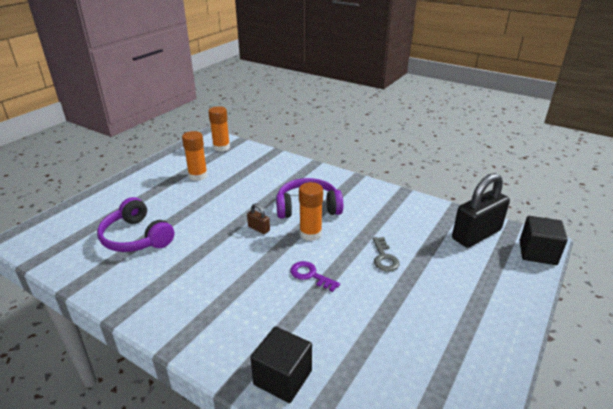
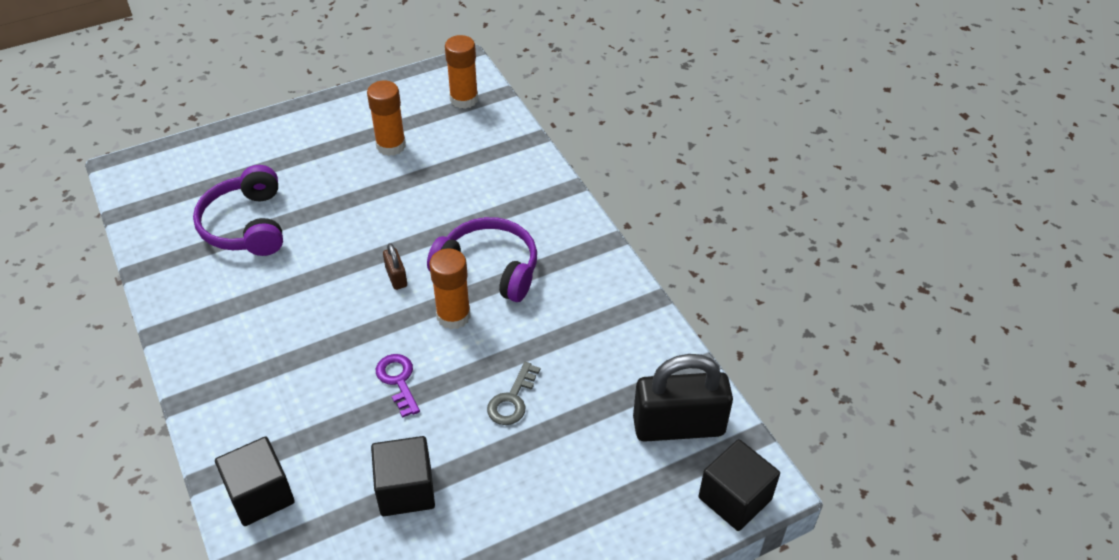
camera: 30 degrees right, 15 degrees up
(374, 328) = (406, 490): none -> black cube

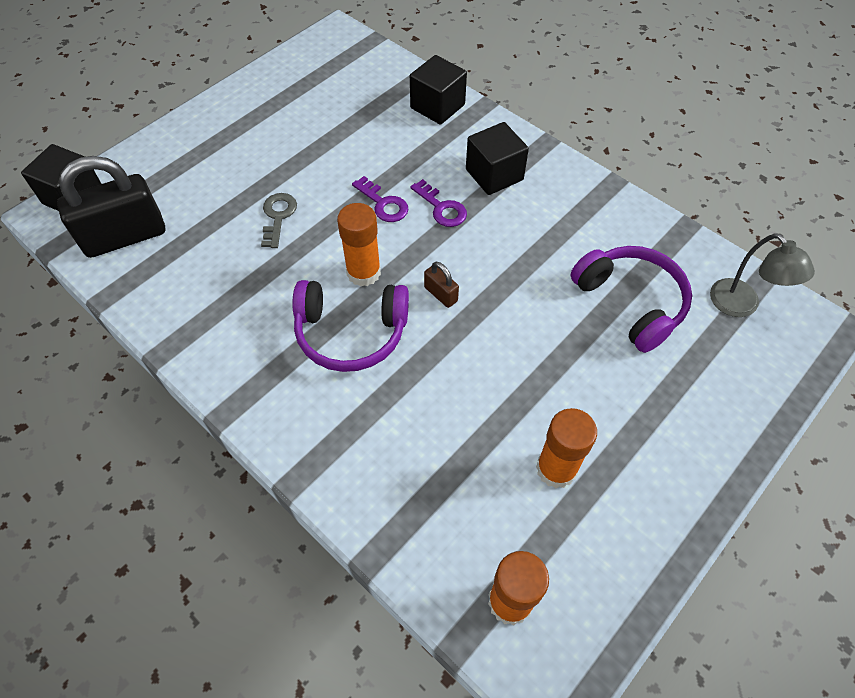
camera: 160 degrees right, 10 degrees up
(164, 198) = (741, 305): none -> grey lamp
(343, 357) = (441, 208): none -> purple key
(406, 490) = (335, 136): black cube -> black cube (494, 175)

